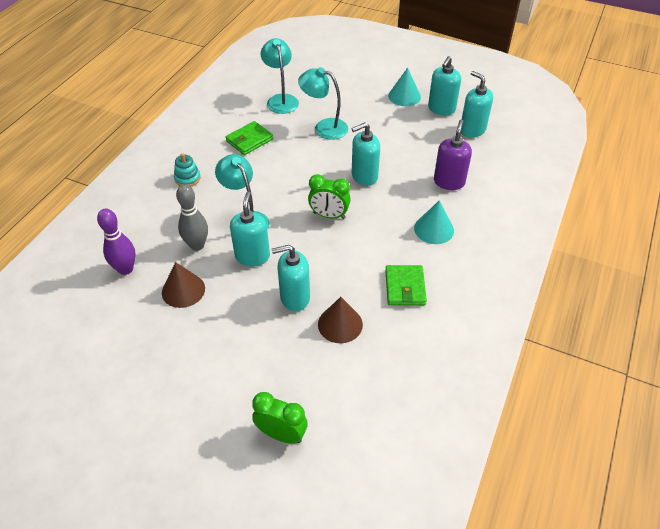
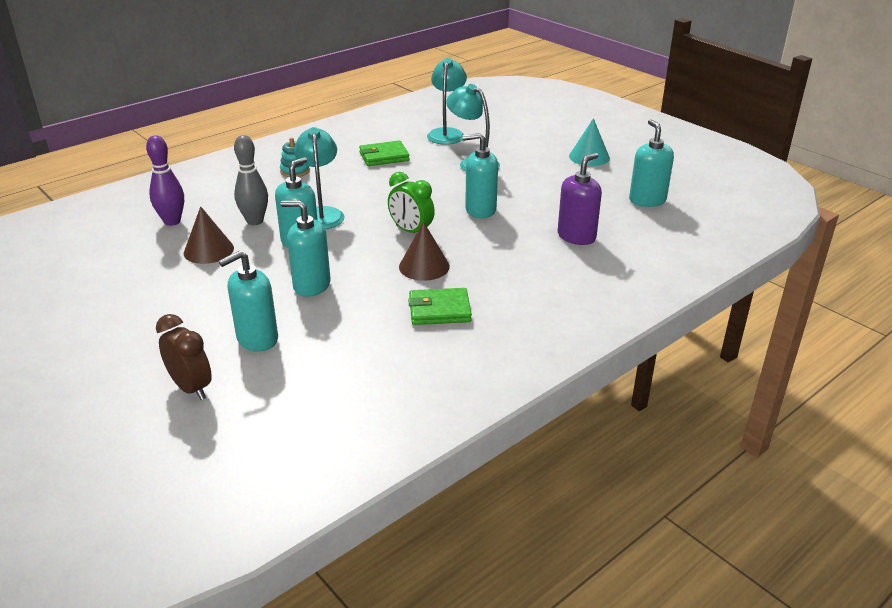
camera: 25 degrees right, 15 degrees down
(281, 434) = (191, 388): green clock -> brown clock
(340, 324) = (338, 320): brown cone -> brown cone (424, 266)
(405, 287) = (439, 310): green wallet -> green wallet turned 60 degrees clockwise
(434, 229) = (520, 271): turquoise cone -> none
(441, 109) = (624, 175): turquoise soap dispenser -> turquoise soap dispenser (257, 339)

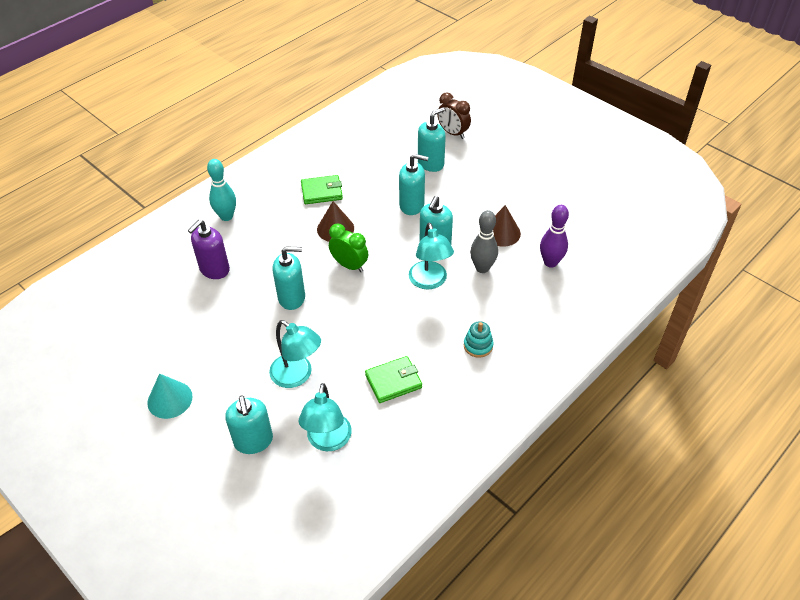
camera: 175 degrees right, 15 degrees up
(577, 288) = (226, 216): none -> turquoise bowling pin
(647, 200) = (136, 324): turquoise soap dispenser -> turquoise soap dispenser (253, 441)

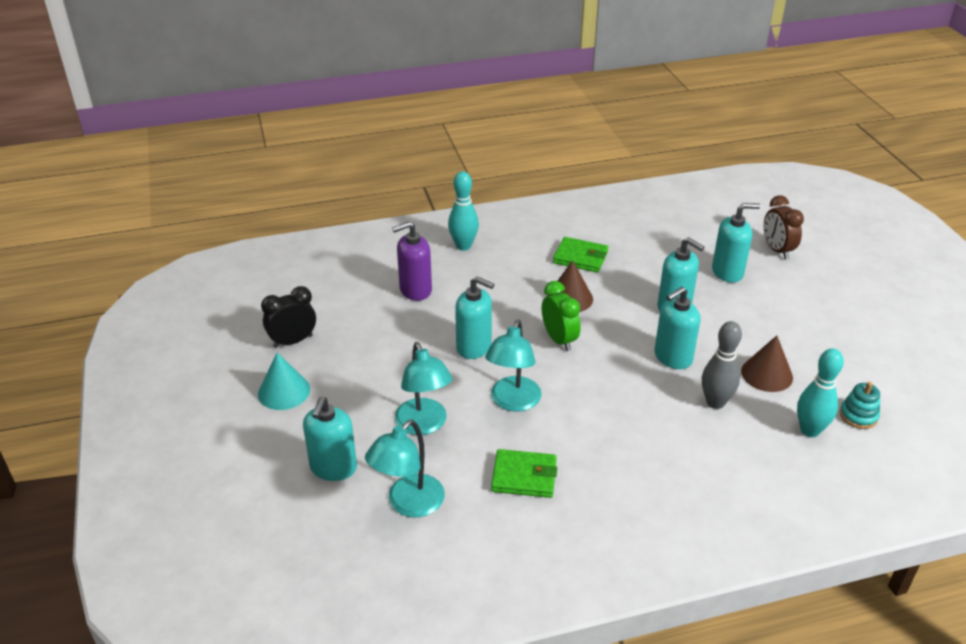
camera: 30 degrees right, 10 degrees down
(146, 354) = (293, 341): none -> black clock
(430, 282) = (640, 391): turquoise lamp -> turquoise lamp (513, 402)
(478, 346) = (651, 483): turquoise stacking toy -> turquoise stacking toy (858, 416)
(550, 262) = (810, 430): purple bowling pin -> turquoise bowling pin

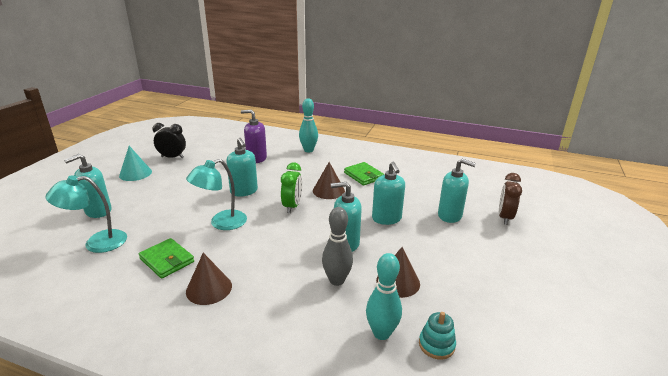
camera: 35 degrees right, 10 degrees down
(424, 425) = (164, 213): turquoise lamp -> none
(613, 479) = (209, 288): none -> brown cone

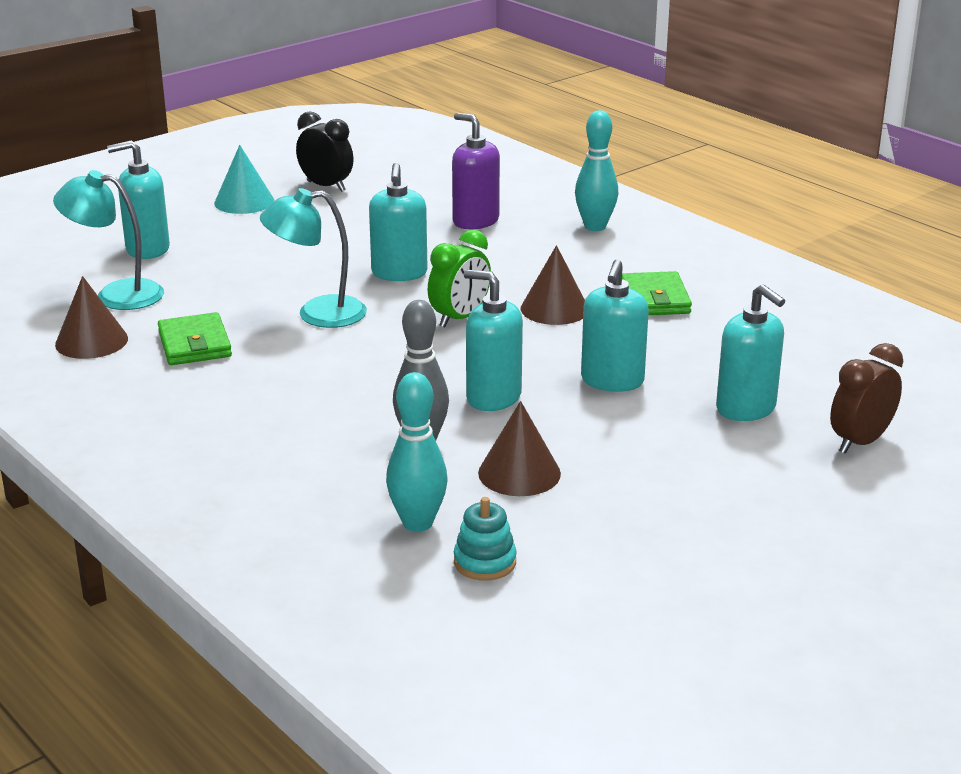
camera: 30 degrees right, 0 degrees up
(209, 288) = (224, 396): brown cone -> brown cone (91, 341)

